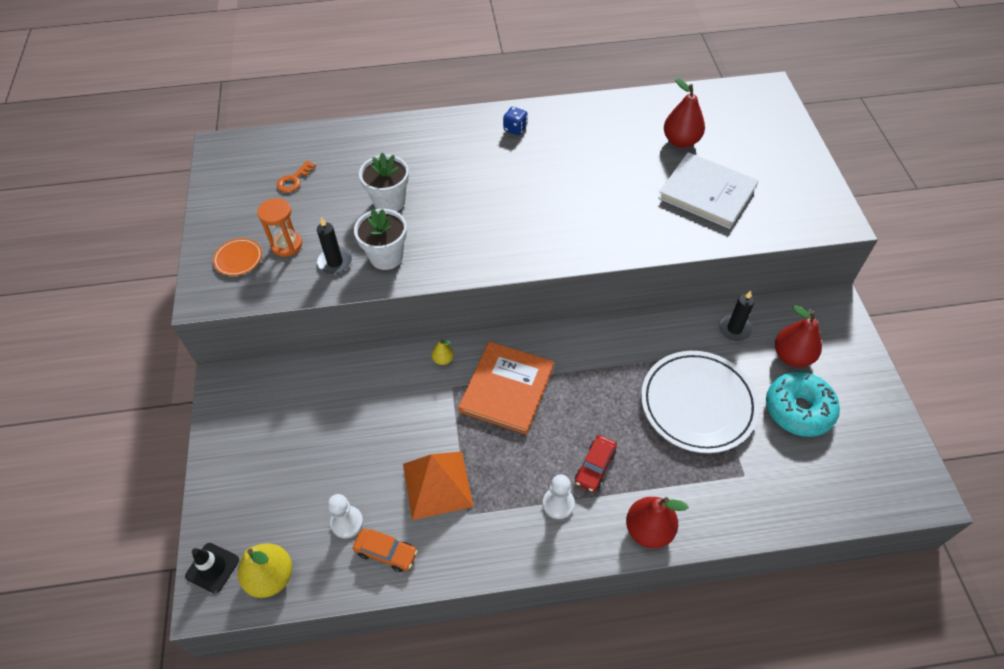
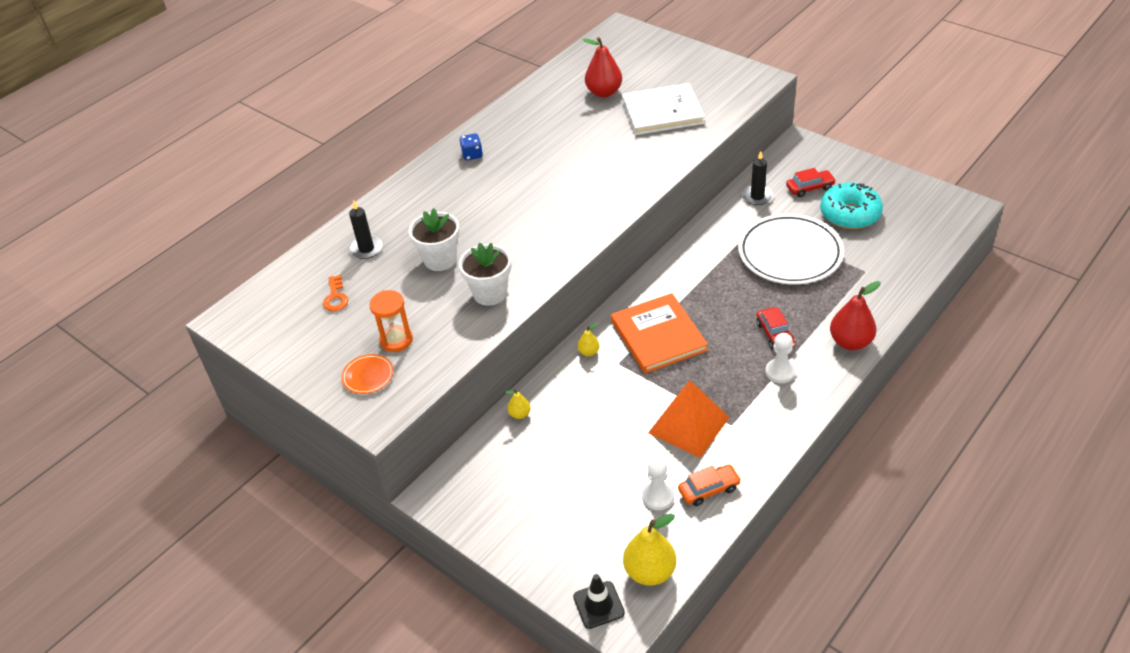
camera: 40 degrees left, 10 degrees down
(335, 262) = (454, 323): black candle -> black candle (366, 249)
(342, 369) = (520, 414): none -> yellow pear
(792, 356) = (810, 188): red pear -> red car

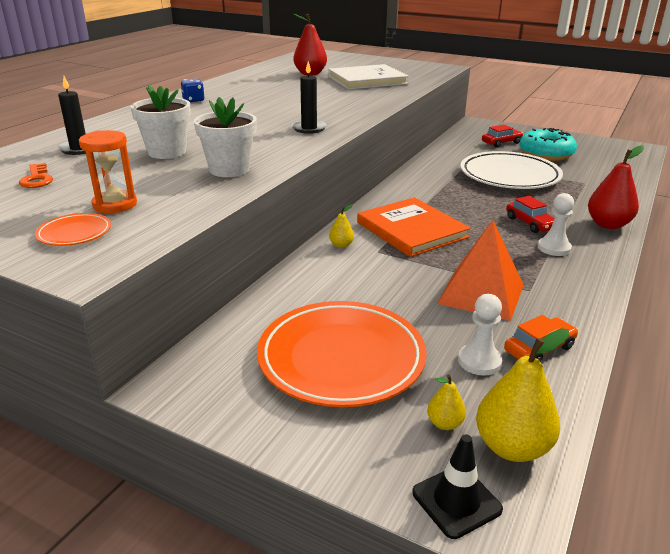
camera: 15 degrees left, 15 degrees down
(520, 414) = (275, 298): yellow pear -> yellow pear (444, 423)
(557, 483) = (341, 358): none -> orange plate
(757, 196) = (459, 148): black candle -> black candle (309, 128)

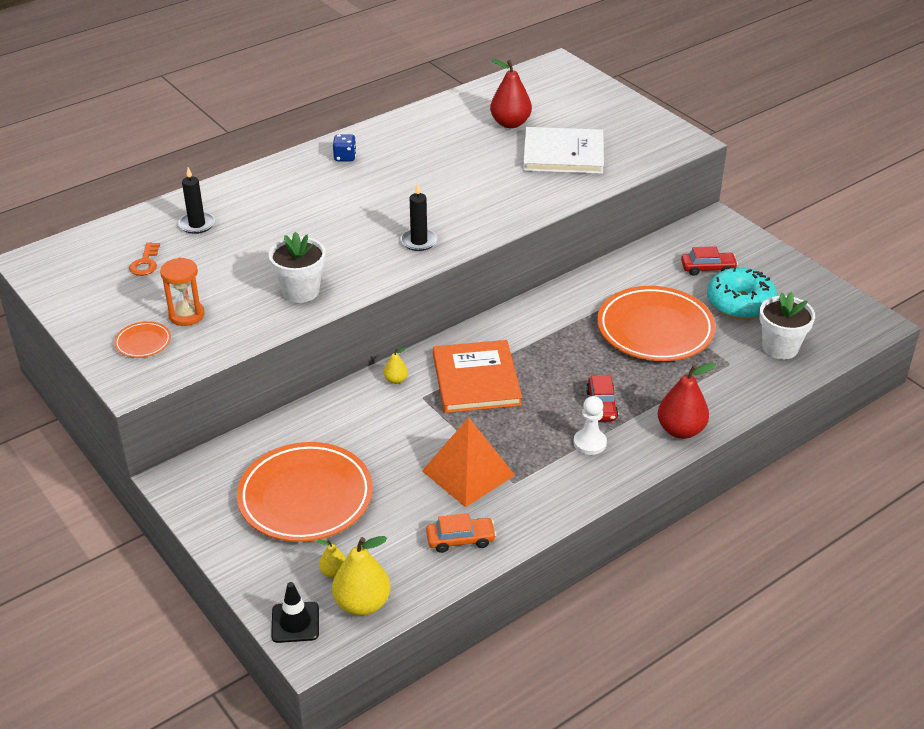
camera: 25 degrees right, 10 degrees up
(167, 152) = (265, 249): white flower pot -> white flower pot (780, 348)
(479, 361) = (404, 534): white pawn -> none
(509, 176) = (655, 329): white plate -> orange plate

